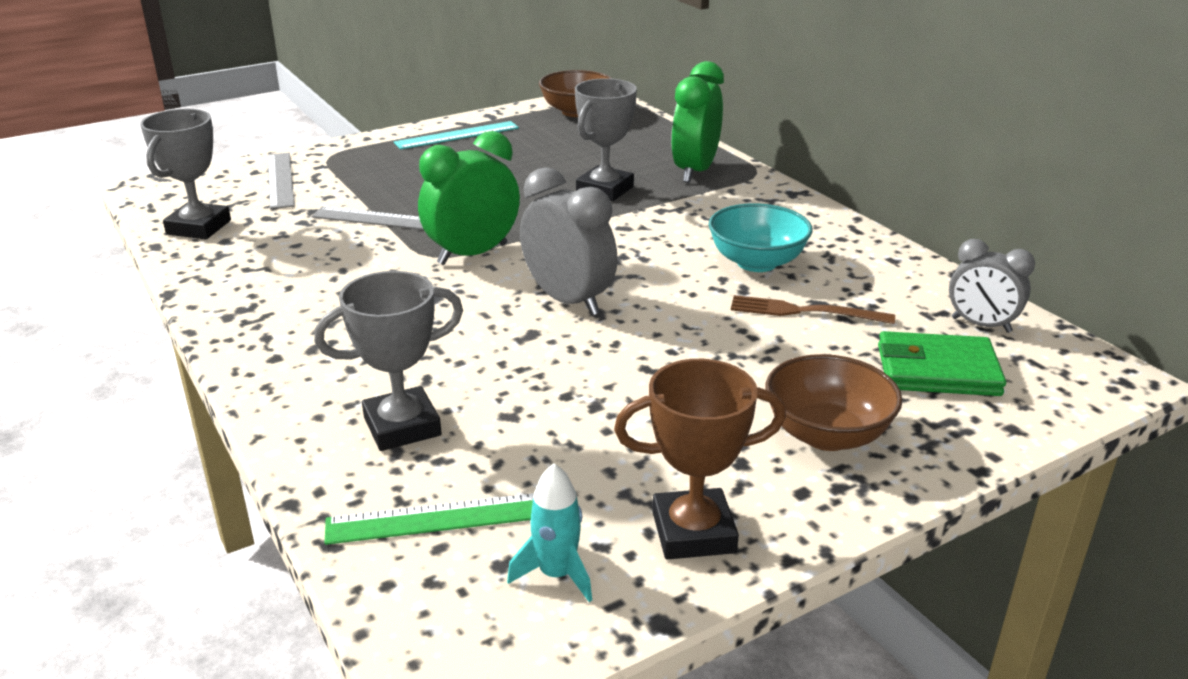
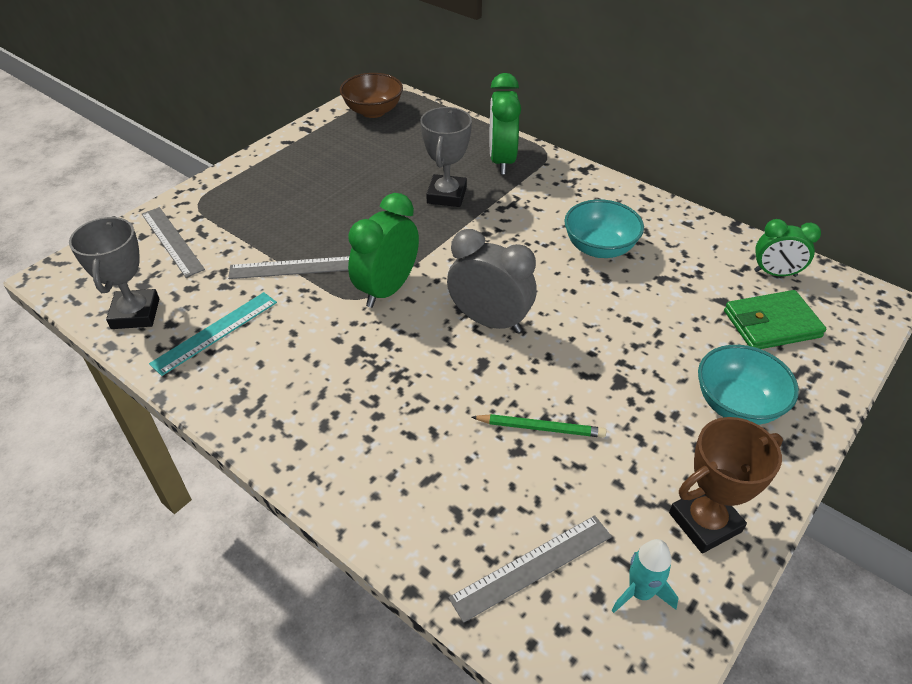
camera: 20 degrees left, 15 degrees up
(402, 426) = (446, 486): grey trophy -> none
(444, 518) = (532, 567): green ruler -> grey ruler
(457, 135) = (292, 157): turquoise ruler -> turquoise ruler (215, 332)
(553, 402) = (540, 428): none -> green pencil
(805, 311) = (659, 289): brown fork -> none
(827, 435) = (737, 404): brown bowl -> turquoise bowl
(981, 325) = (775, 273): grey clock -> green clock

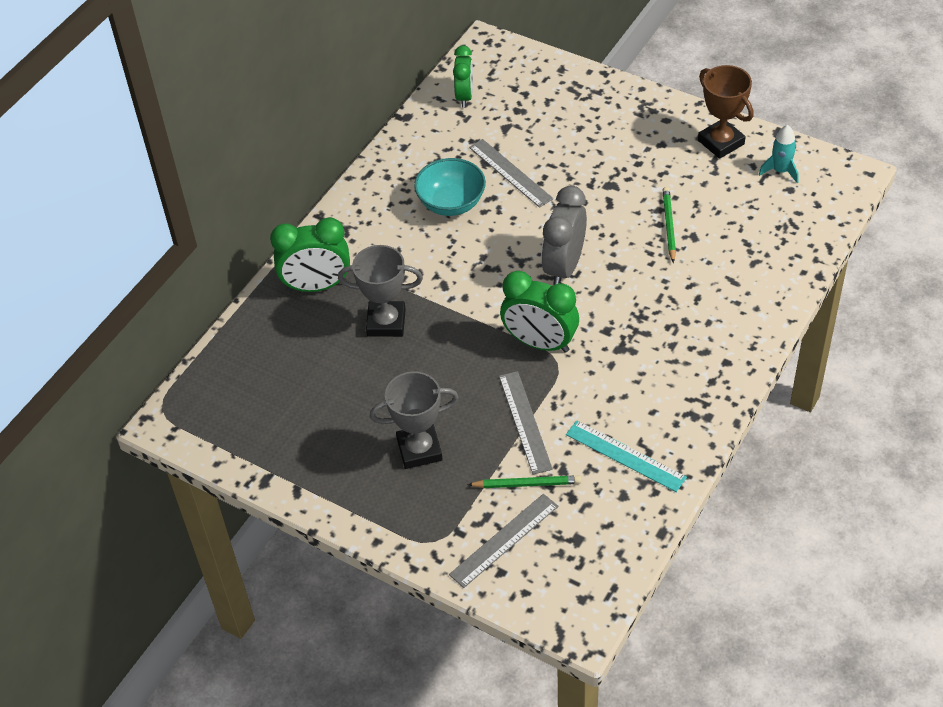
camera: 95 degrees left, 5 degrees up
(135, 314) = (617, 529): grey trophy -> grey trophy (419, 450)
(222, 261) = (527, 484): none -> green pencil
(373, 111) = (219, 420): brown bowl -> none
(532, 567) = (781, 220): grey ruler -> grey ruler (510, 173)
(737, 404) = (616, 124): turquoise bowl -> none
(771, 324) = (527, 102): green wallet -> none

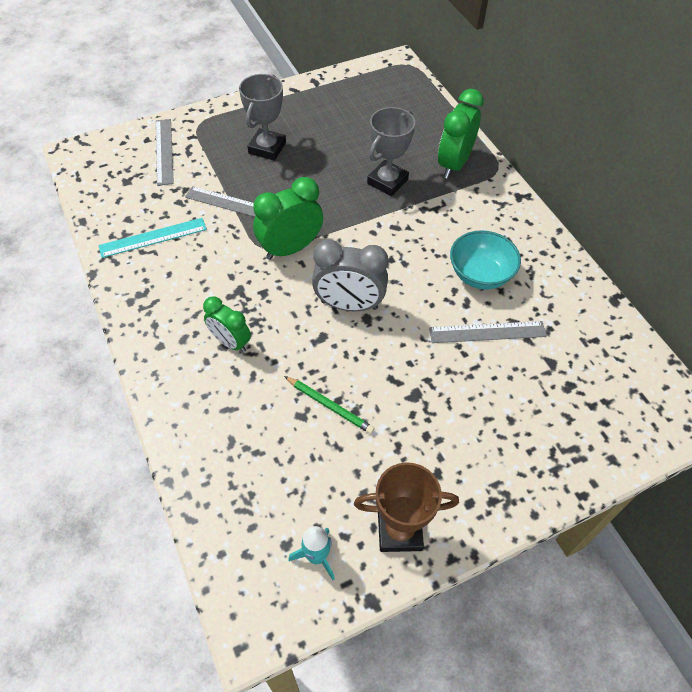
camera: 120 degrees right, 5 degrees up
(464, 96) = (617, 356): green clock -> green clock (230, 342)
(527, 484) = (188, 180): green pencil -> none
(564, 267) = (349, 305): grey clock -> grey clock turned 135 degrees clockwise

